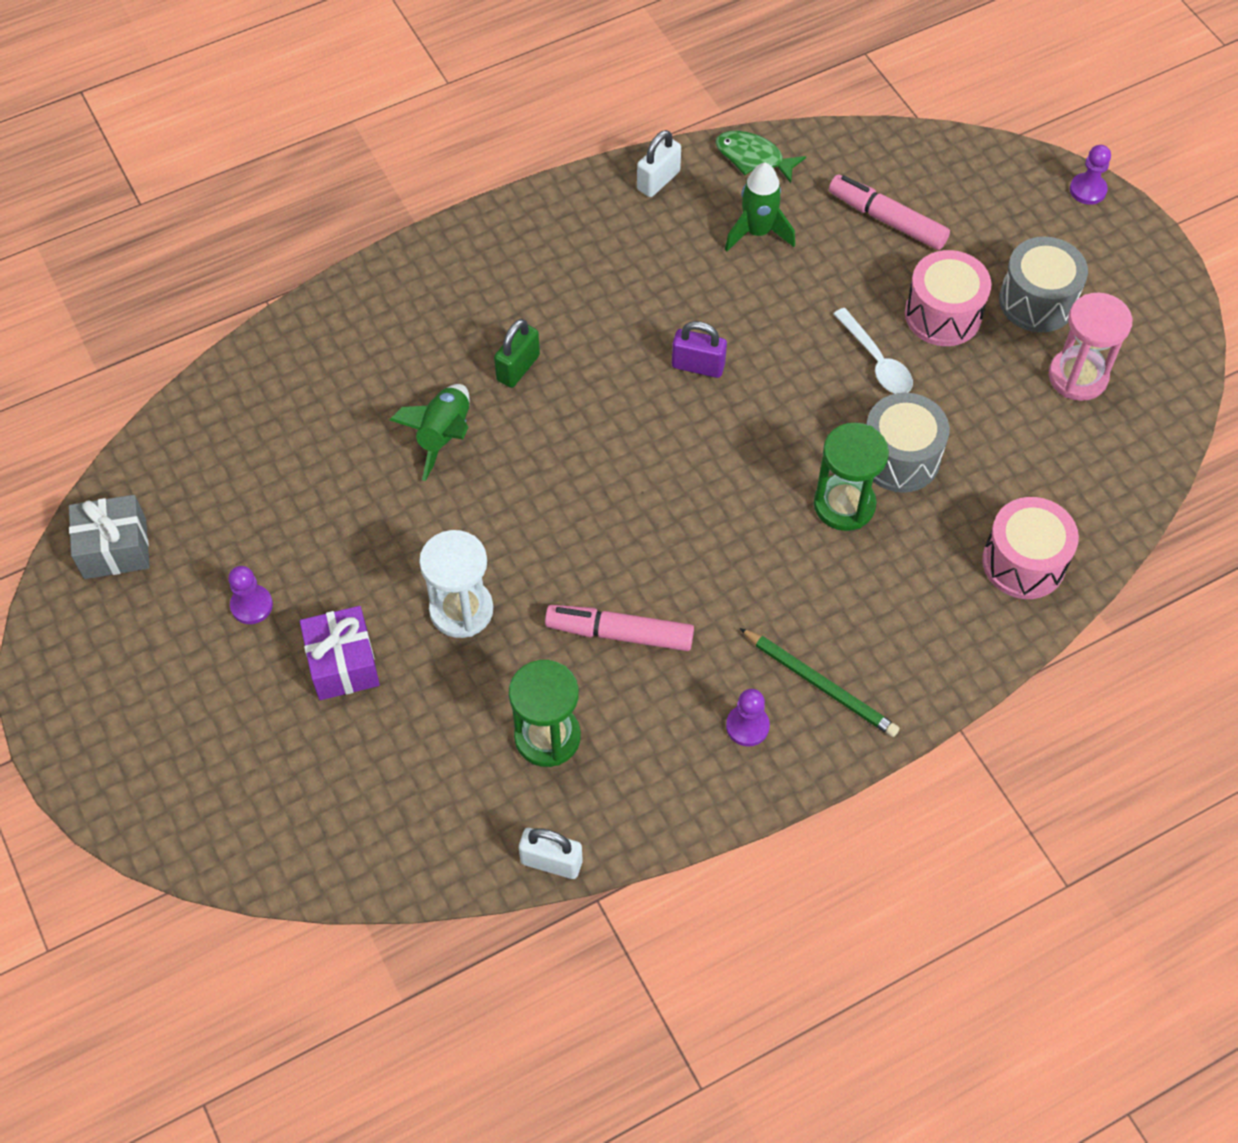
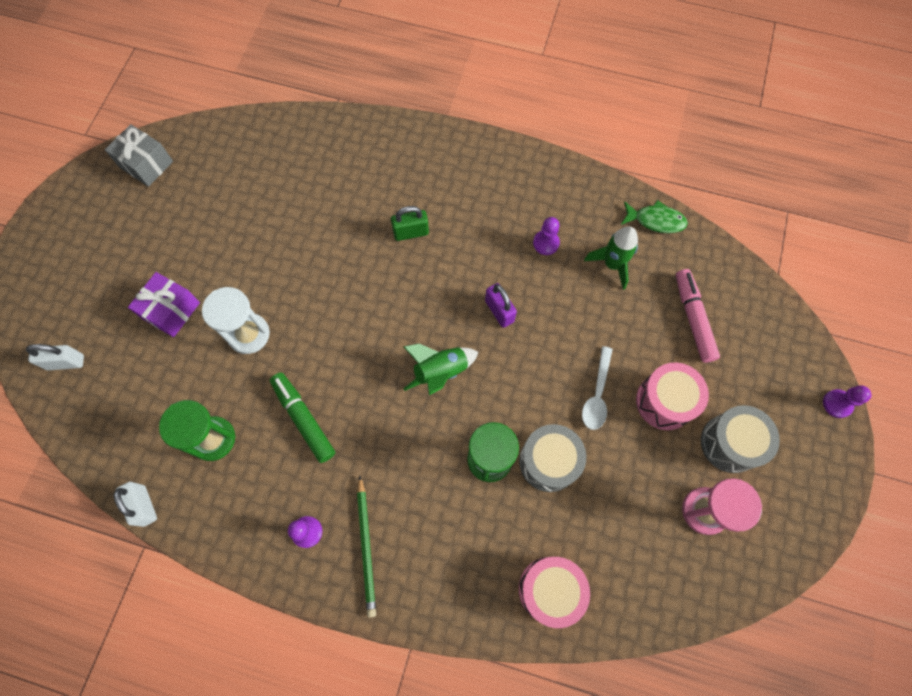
camera: 45 degrees right, 10 degrees up
(251, 605) = (167, 244): purple pawn -> purple pawn (546, 243)
(444, 436) = (338, 237): green rocket -> green rocket (440, 372)
(619, 633) = (304, 418): pink marker -> green marker
(658, 180) = (590, 192): white padlock -> white padlock (66, 362)
(753, 158) = (656, 220): green fish -> green fish turned 120 degrees clockwise

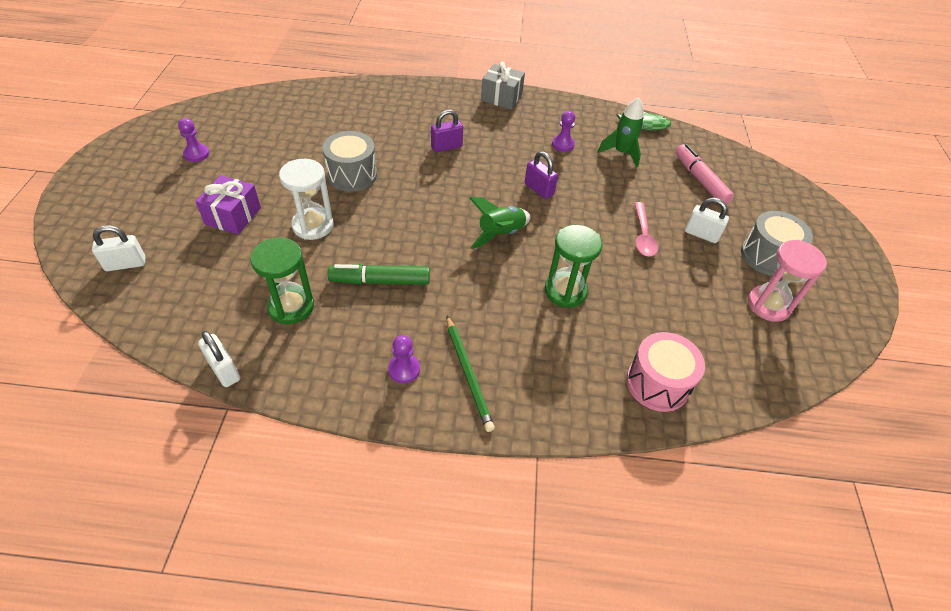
camera: 15 degrees left, 20 degrees down
(146, 164) = (195, 121): grey gift -> grey gift (501, 97)
(304, 418) = (380, 281): green marker -> green marker turned 45 degrees counterclockwise
(411, 232) = (446, 147): green padlock -> purple padlock
(548, 462) = (619, 286): grey drum -> grey drum (352, 175)
(597, 394) = (643, 235): white spoon -> pink spoon
(664, 401) = (701, 234): pink drum -> white padlock
(837, 404) = (838, 221): purple pawn -> purple pawn (196, 154)

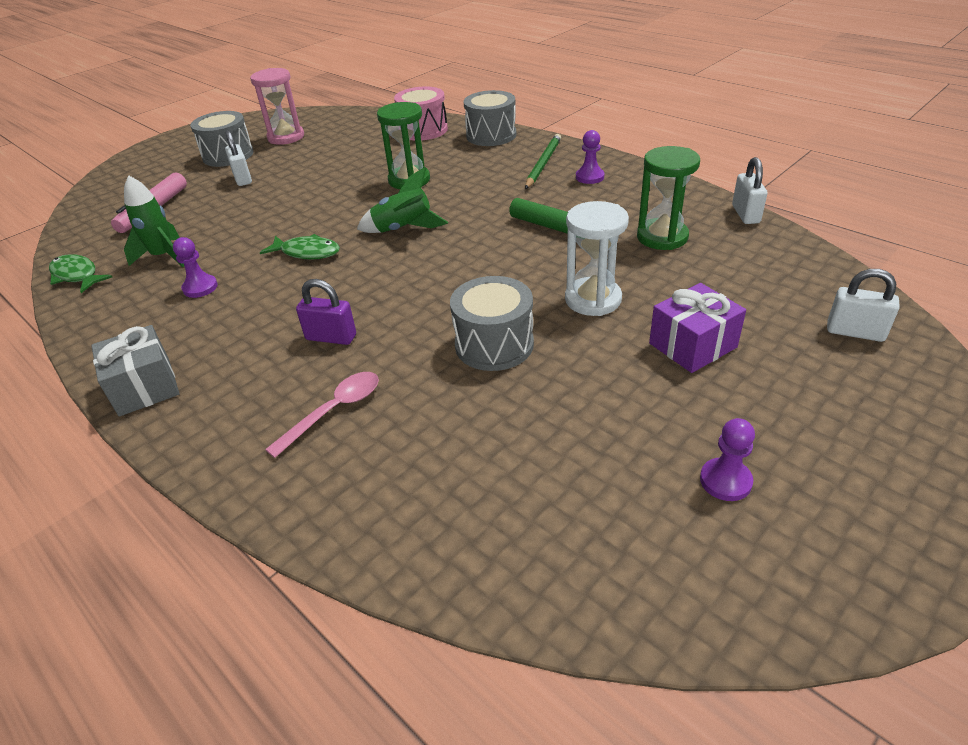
camera: 135 degrees left, 10 degrees down
(539, 189) = (307, 252): purple padlock -> green fish
(573, 407) = (491, 135): none -> grey drum
(643, 235) = (287, 191): pink spoon -> pink spoon (334, 411)

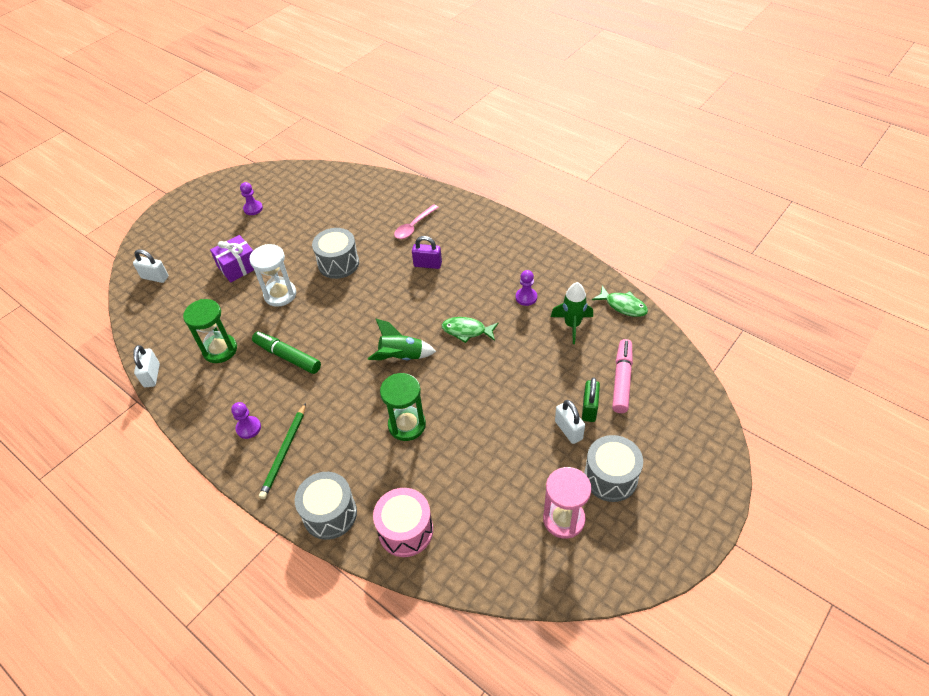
camera: 175 degrees right, 10 degrees up
(145, 387) = (514, 233): grey gift -> none
(209, 191) = (589, 409): none -> green padlock

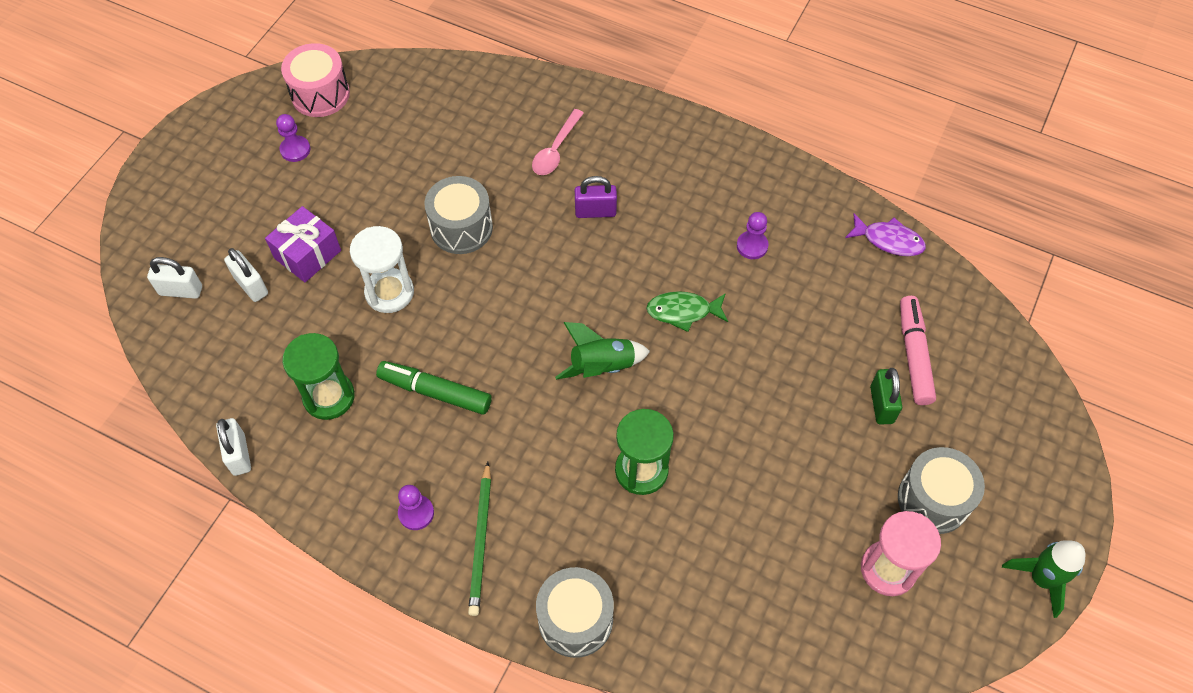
camera: 15 degrees left, 10 degrees up
(405, 530) = (686, 624): pink drum -> pink drum (320, 94)
(568, 430) = (862, 441): white padlock -> white padlock (251, 285)
(572, 325) = (827, 281): green rocket -> green rocket (1041, 579)
(623, 306) = (888, 240): green fish -> purple fish

